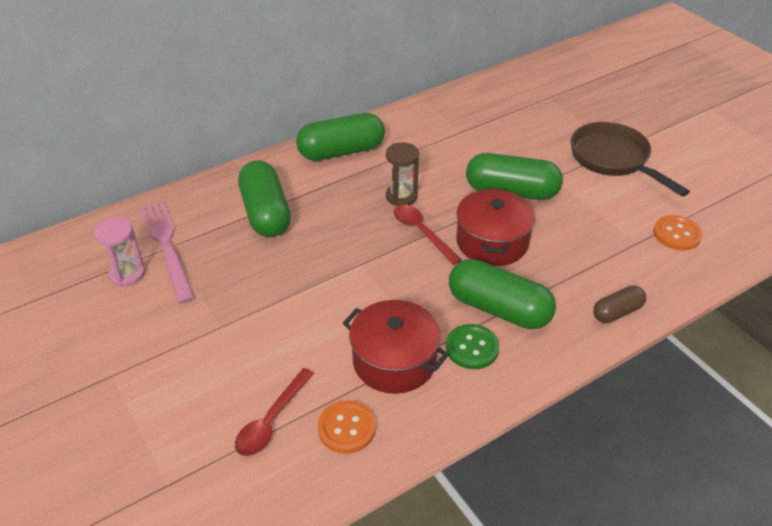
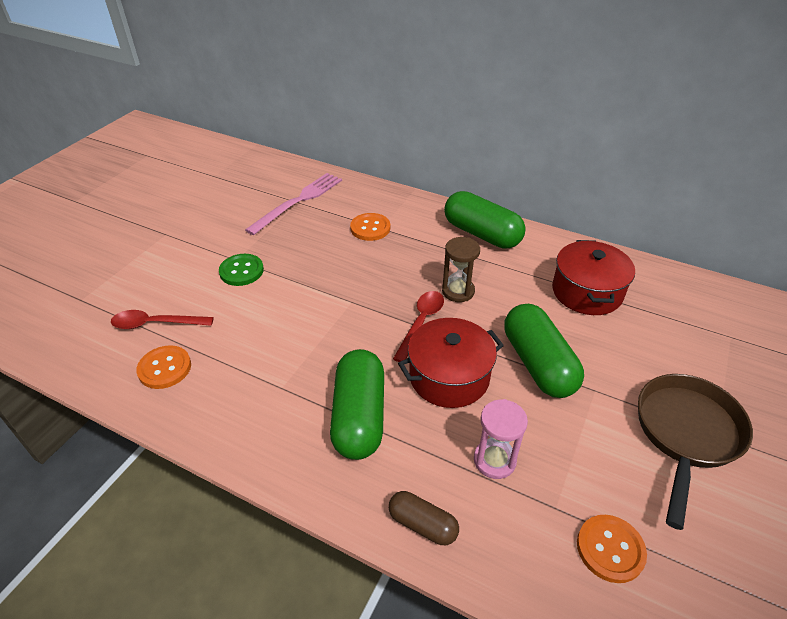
camera: 60 degrees right, 0 degrees up
(127, 274) = (260, 198): pink hourglass -> pink hourglass (494, 460)
(266, 213) = (370, 228): green capsule -> orange button
(394, 361) = (251, 368): red pot -> red pot (587, 292)
(472, 348) = (295, 415): green button -> green button (241, 271)

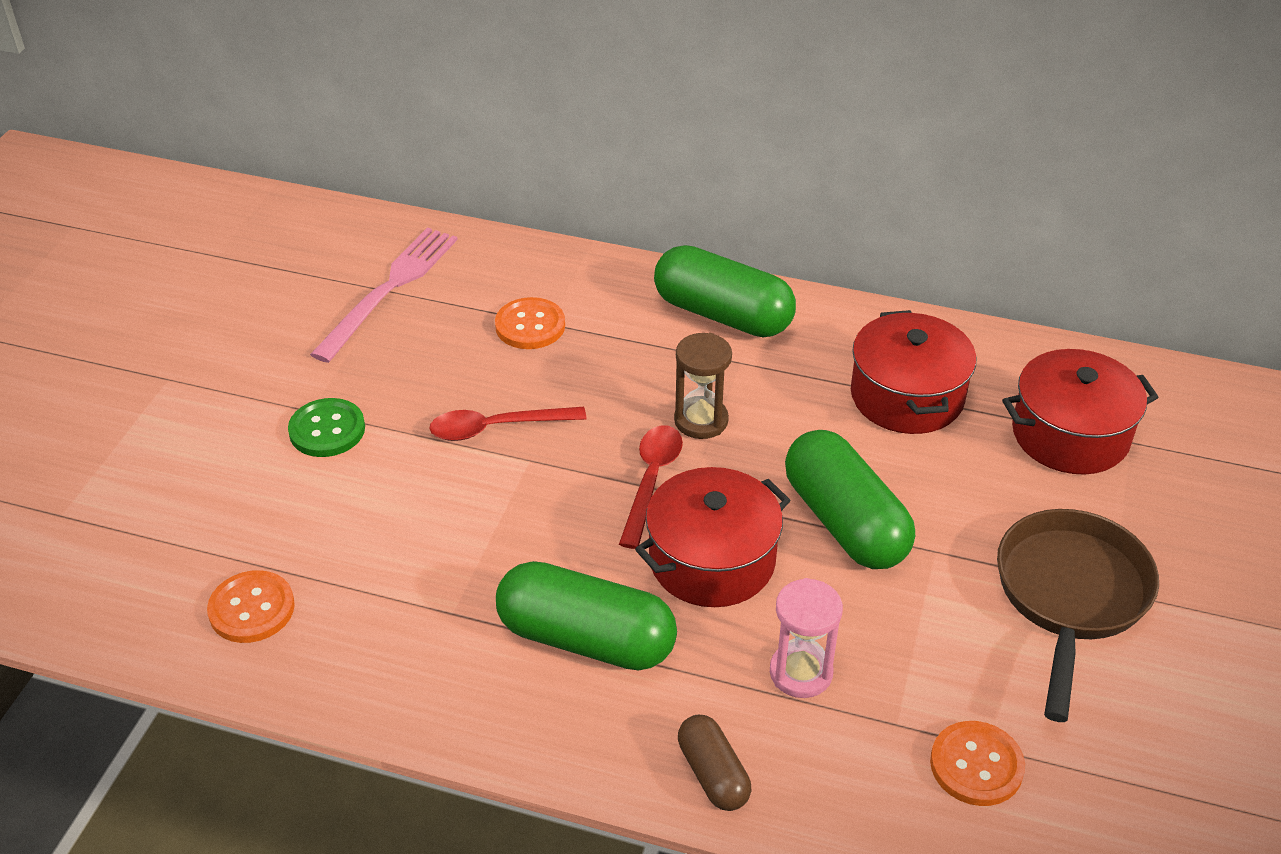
camera: 10 degrees left, 0 degrees up
(156, 324) = (210, 539): red spoon -> red spoon (497, 428)
(359, 416) = (586, 639): green capsule -> green capsule turned 60 degrees counterclockwise
(422, 524) = (713, 774): brown capsule -> brown capsule turned 45 degrees clockwise
(690, 327) = (1070, 434): none -> red pot

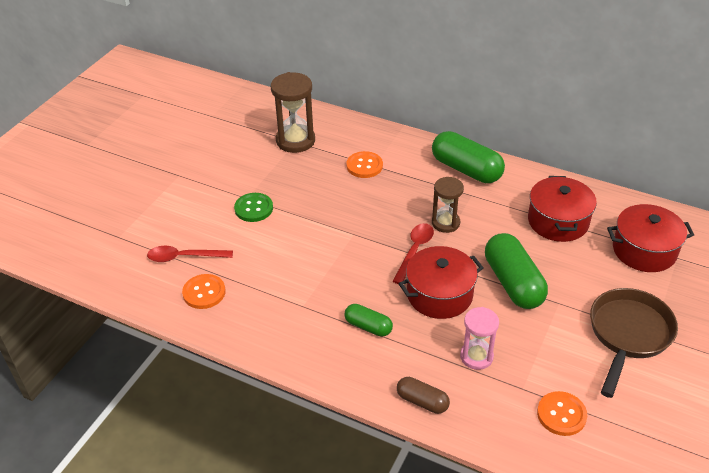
camera: 10 degrees right, 0 degrees up
(389, 289) = (295, 141): pink fork -> brown hourglass
(497, 428) = (339, 216): red spoon -> red spoon (184, 257)
(586, 639) = (368, 326): green capsule -> green capsule, size x0.54
(713, 774) = (422, 401): brown capsule -> brown capsule turned 45 degrees counterclockwise

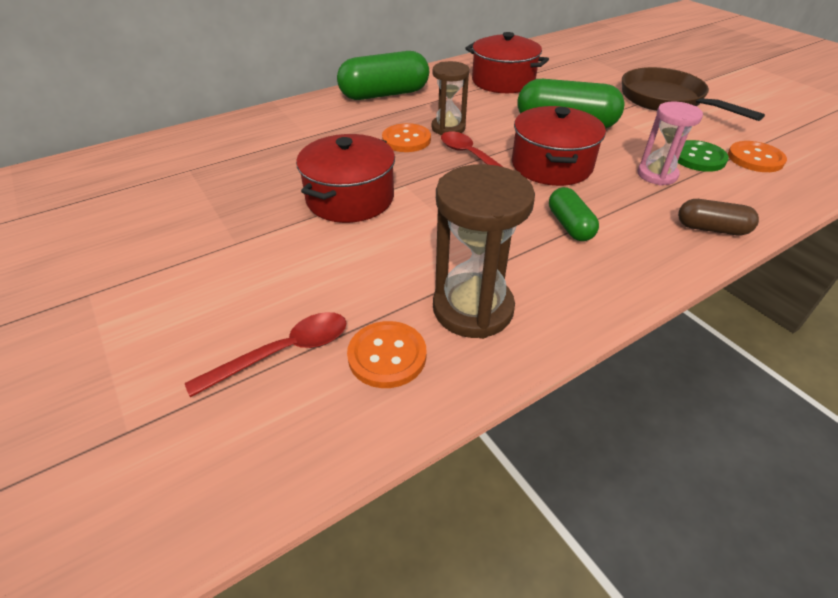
camera: 60 degrees left, 0 degrees up
(184, 257) = (283, 352): red spoon -> red spoon turned 150 degrees counterclockwise
(254, 208) = (265, 243): green button -> green button (698, 158)
(295, 141) = (188, 169): brown hourglass -> brown hourglass (473, 309)
(364, 166) = (301, 141): orange button -> orange button (406, 140)
(368, 326) = (569, 225): green capsule -> green capsule turned 75 degrees counterclockwise
(422, 401) = (711, 229): brown capsule -> brown capsule turned 45 degrees clockwise
(644, 250) = (571, 64): red pot -> red pot (350, 198)

